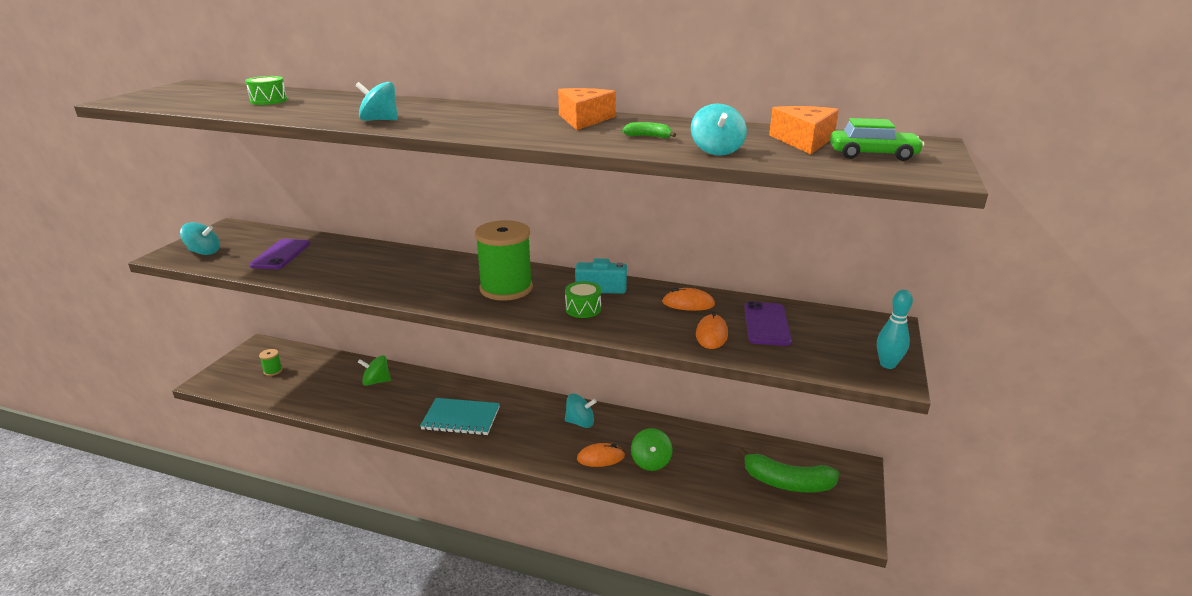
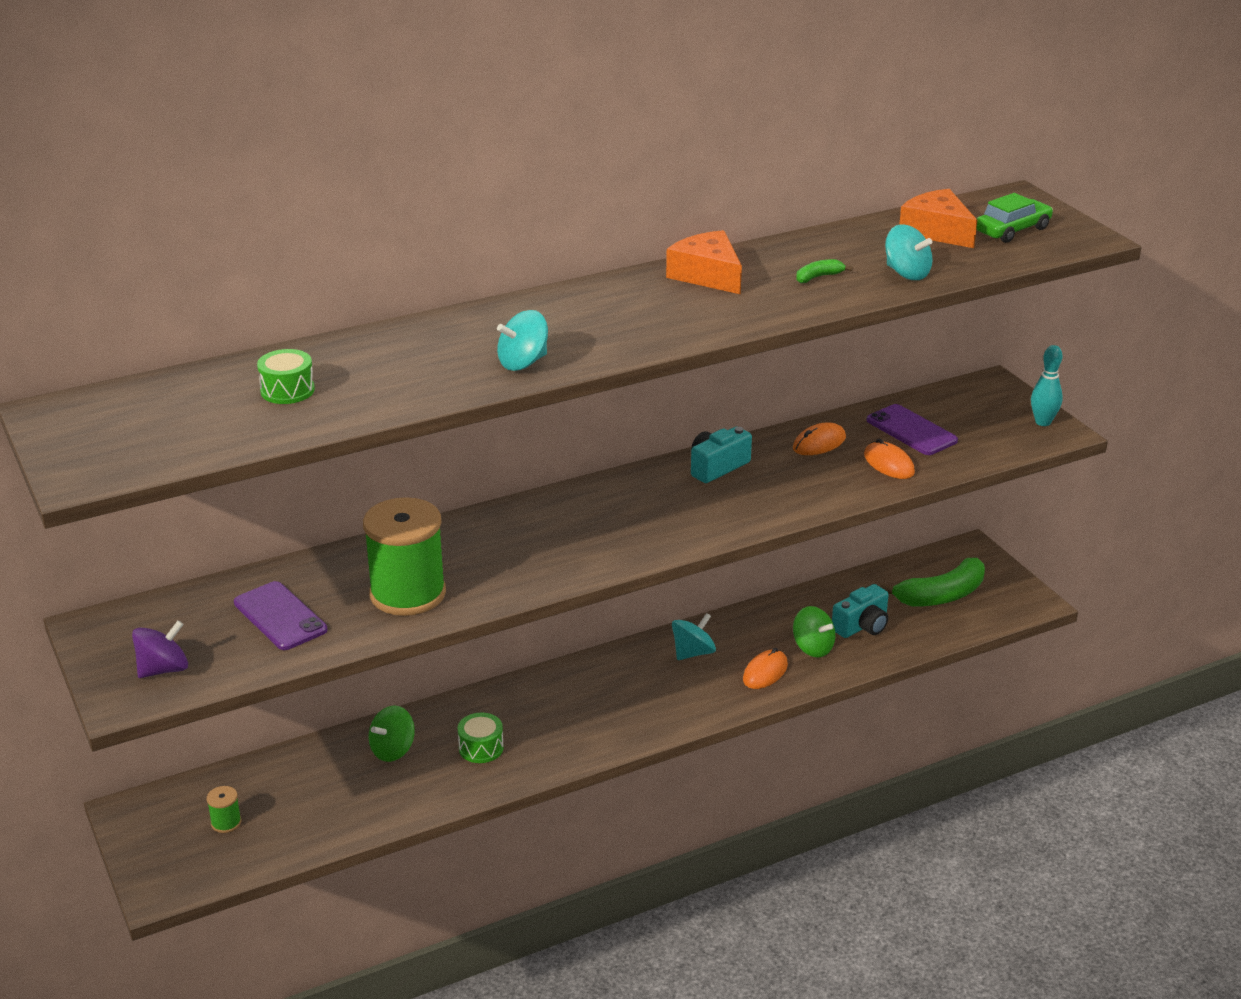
camera: 45 degrees left, 5 degrees up
(204, 252) = (163, 669): turquoise spinning top -> purple spinning top
(461, 418) = (568, 724): turquoise notebook -> none
(506, 288) = (632, 516): green spool -> green spool (408, 594)
(583, 309) = (744, 497): green drum -> green drum (481, 748)
(702, 468) = (862, 626): none -> turquoise camera

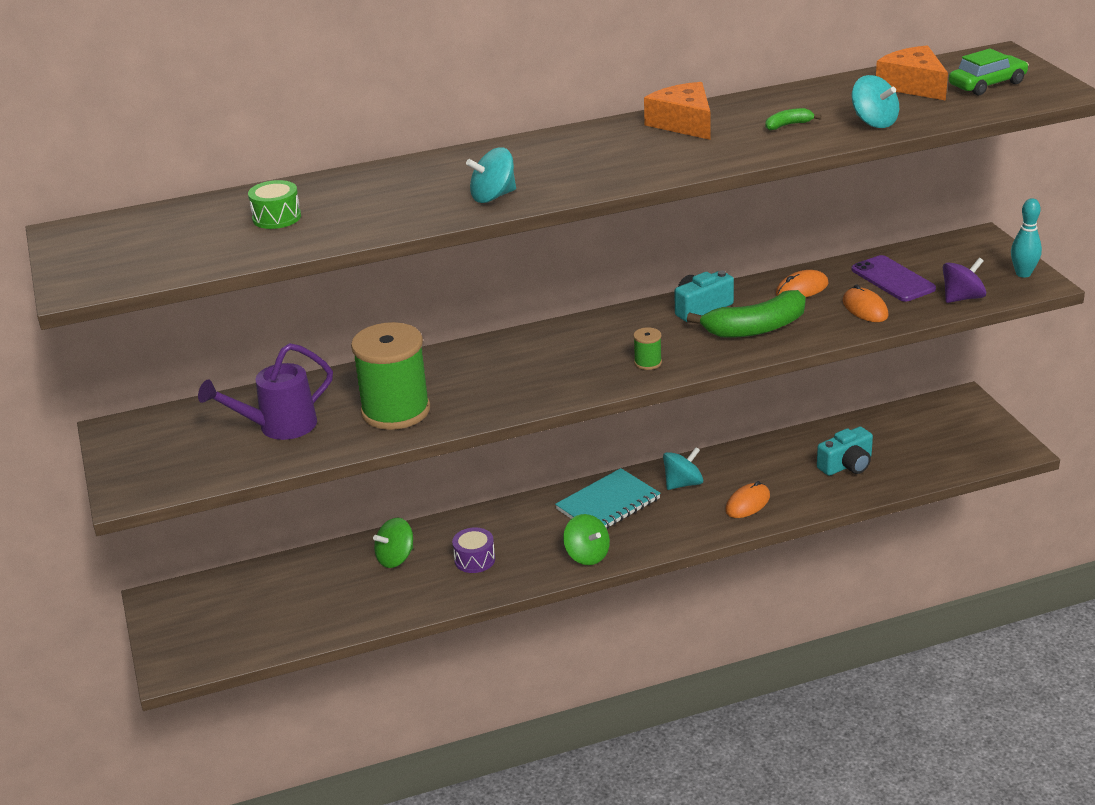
camera: 10 degrees right, 0 degrees up
(163, 669) = (168, 468): purple spinning top -> purple spinning top (962, 298)
(226, 822) = (239, 614): green spool -> green spool (648, 362)
(280, 616) = (279, 427): purple phone -> purple watering can
(481, 748) = (474, 560): green drum -> purple drum
(616, 679) = (608, 504): none -> turquoise notebook
(812, 648) = (796, 483): green spinning top -> green spinning top (587, 555)
(941, 595) = (927, 440): green banana -> green banana (755, 328)

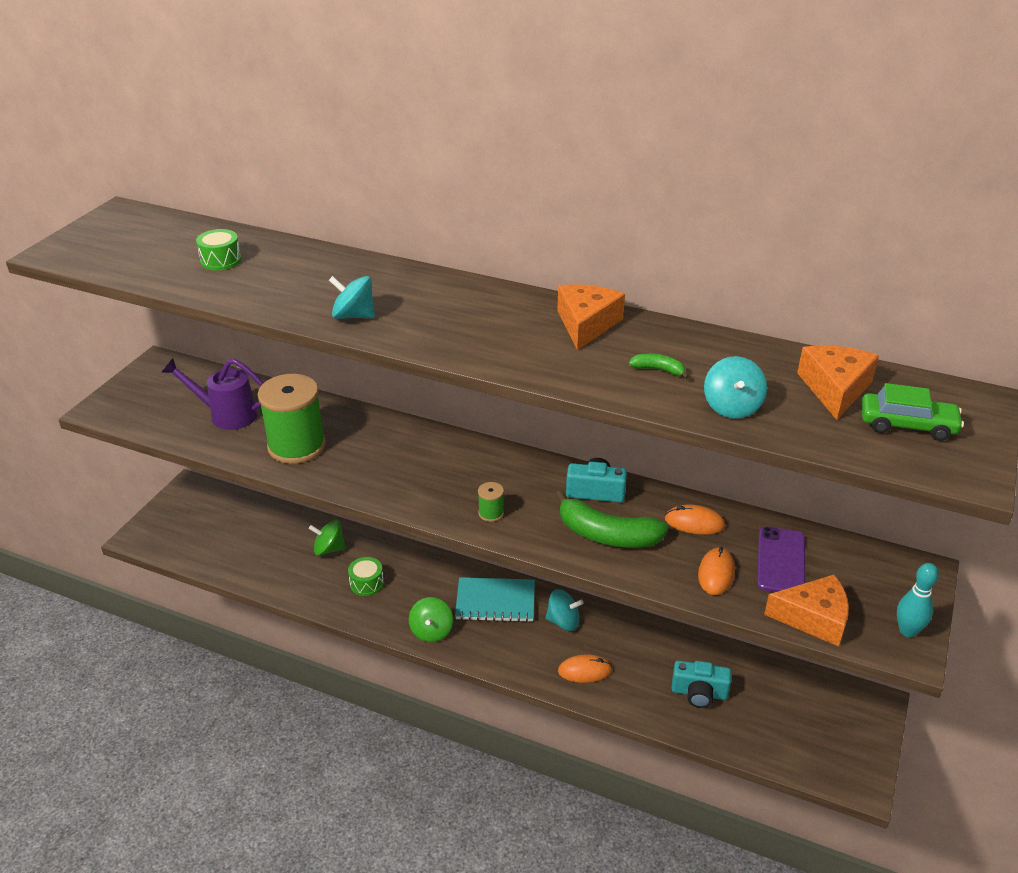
camera: 40 degrees right, 5 degrees up
(474, 560) = (366, 583): purple drum -> green drum
(962, 298) = (813, 618): purple spinning top -> orange cheese

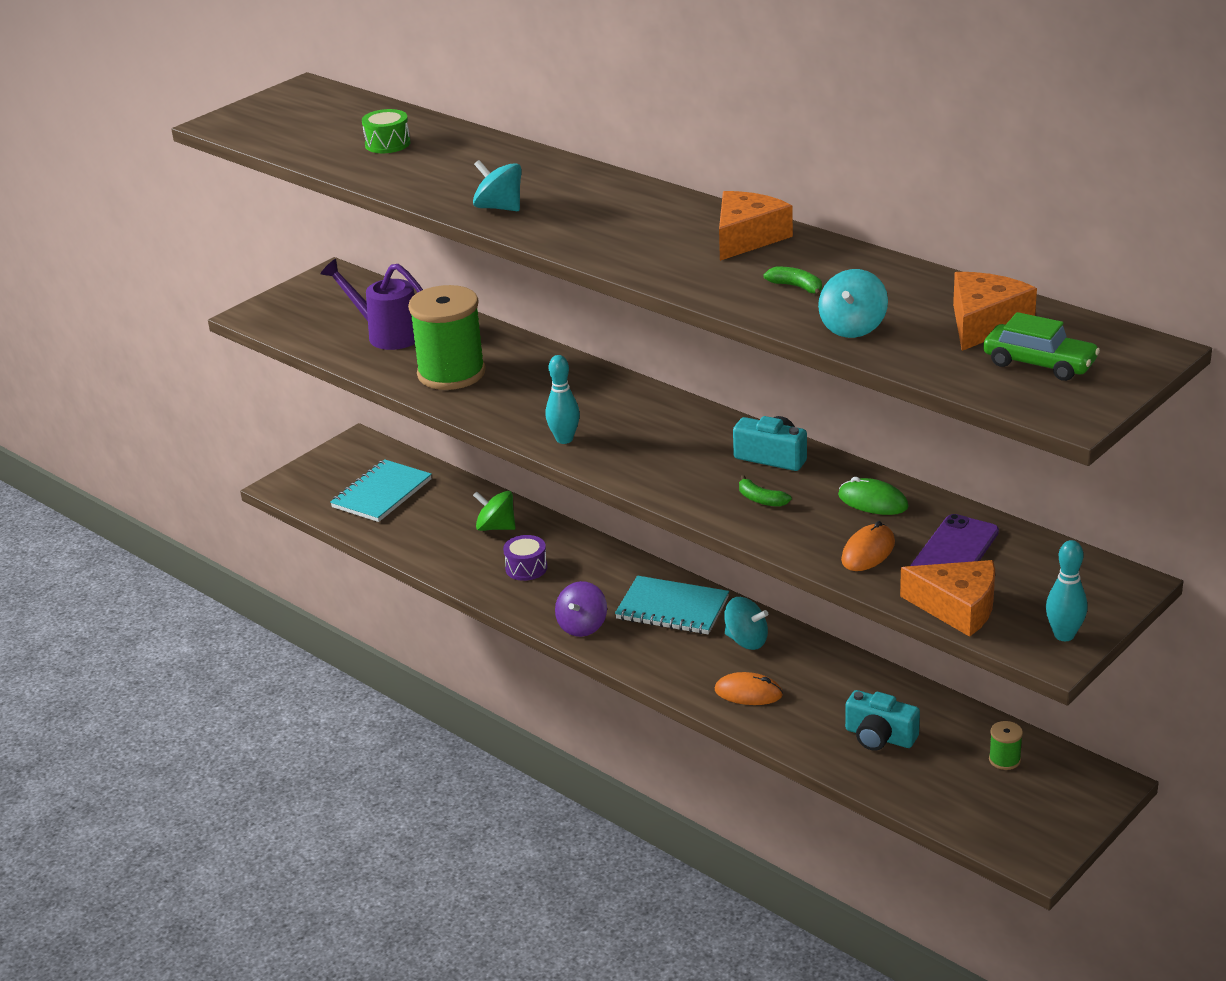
camera: 20 degrees right, 5 degrees down
(224, 532) = (381, 493): none -> turquoise notebook
(366, 583) = (526, 568): green drum -> purple drum
(419, 499) = (564, 439): none -> turquoise bowling pin
(431, 631) = (582, 626): green spinning top -> purple spinning top
(491, 513) = (638, 462): green spool -> green spool (1004, 760)
(607, 535) = (761, 499): green banana -> green banana, size x0.45
(694, 522) = (873, 501): orange mouse -> green mouse

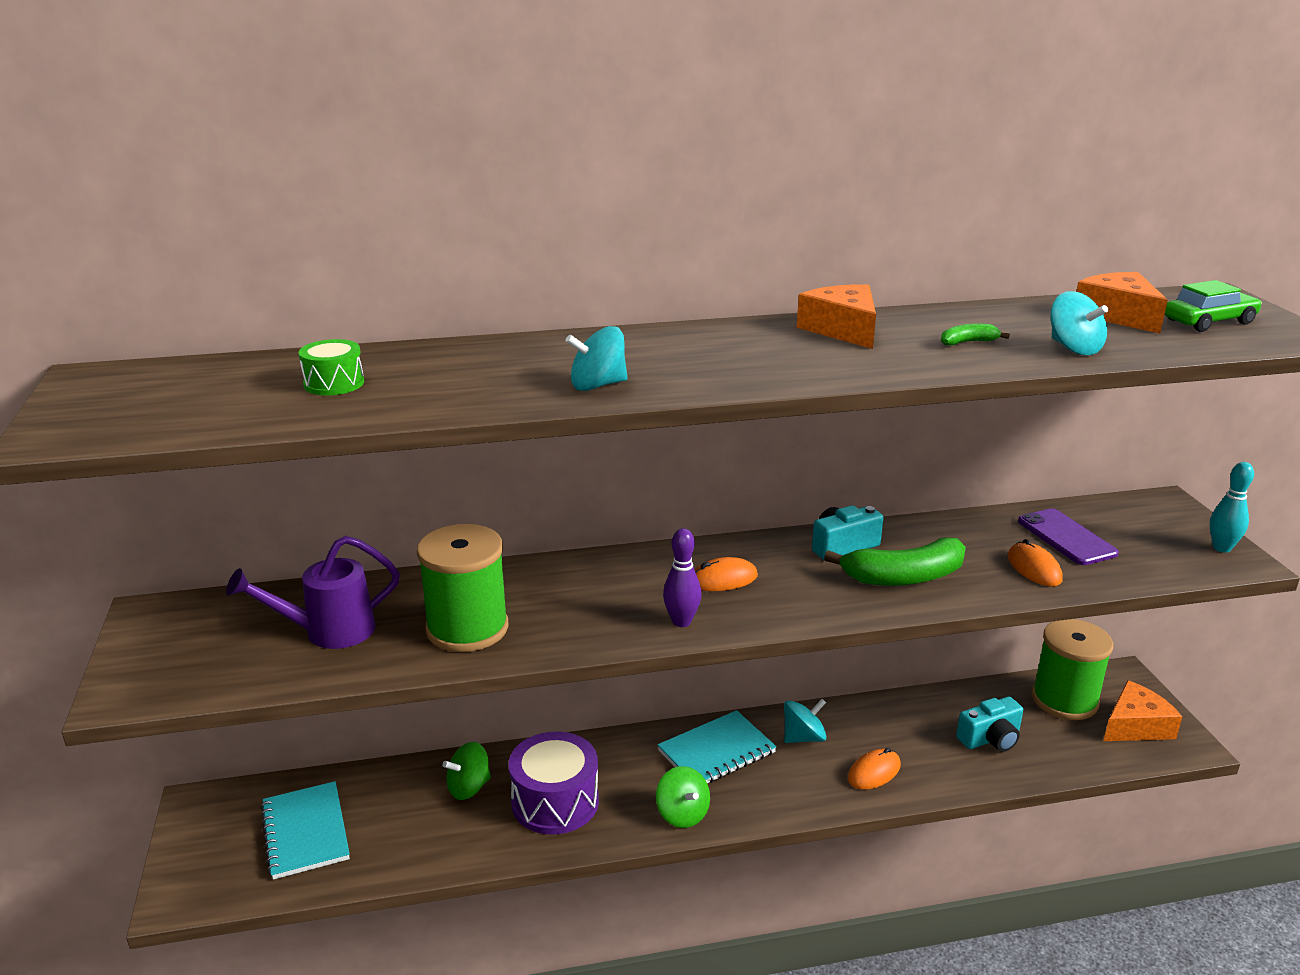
camera: 55 degrees left, 5 degrees down
(526, 568) = (555, 802): purple drum -> purple drum, size x1.87
(564, 439) = (681, 621): turquoise bowling pin -> purple bowling pin
(582, 626) = (682, 814): purple spinning top -> green spinning top
(645, 430) = (722, 579): none -> orange mouse
(761, 499) = (904, 577): green banana -> green banana, size x2.24
(873, 501) = (960, 537): green mouse -> none
(957, 607) = (1150, 569): orange cheese -> orange cheese (1135, 726)
(1004, 760) = (1064, 700): green spool -> green spool, size x2.42

